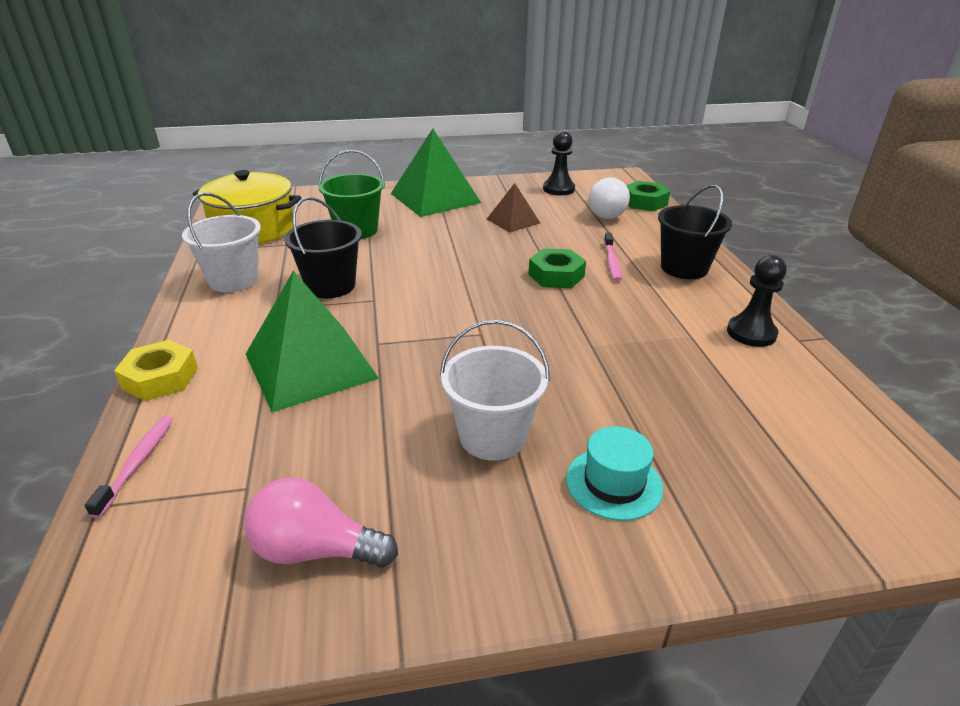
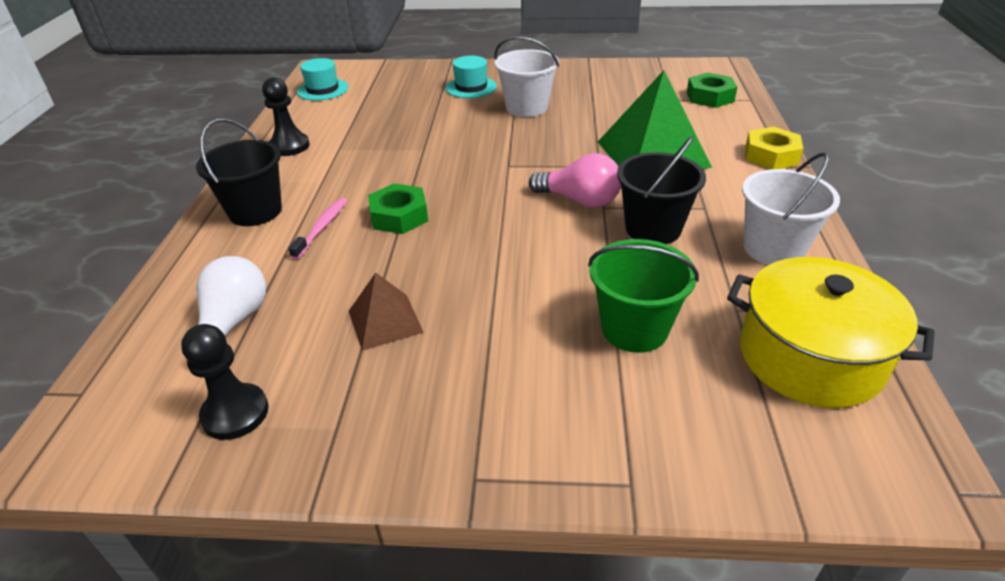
camera: 165 degrees left, 5 degrees up
(137, 464) = (744, 112): pink toothbrush -> none
(315, 550) = (627, 79): pink light bulb -> pink light bulb (580, 200)
(435, 198) = (487, 415): green pyramid -> none
(644, 202) = (138, 344): green nut -> green nut (710, 97)
(861, 445) = (322, 89): none -> turquoise hat

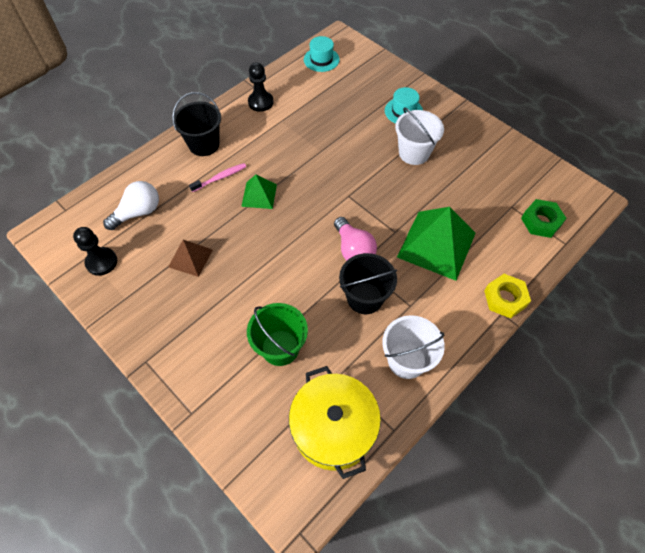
camera: 40 degrees right, 20 degrees up
(399, 216) = (259, 195): green nut -> green pyramid

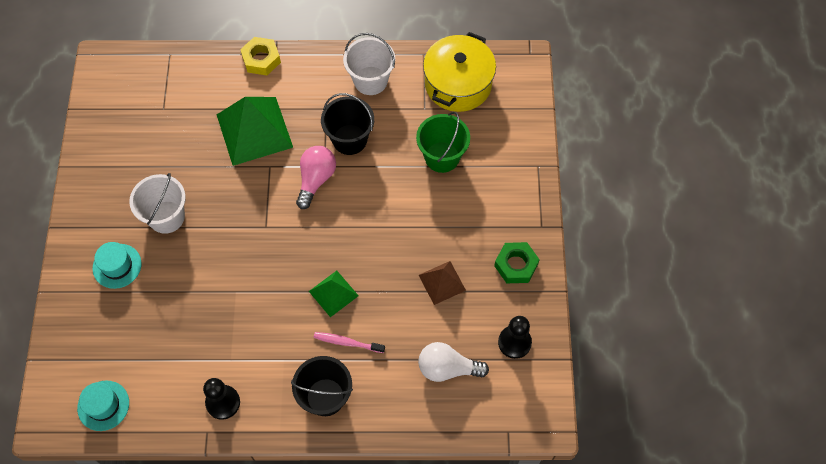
camera: 135 degrees left, 5 degrees up
(541, 222) = (161, 81): green nut -> green nut (516, 265)

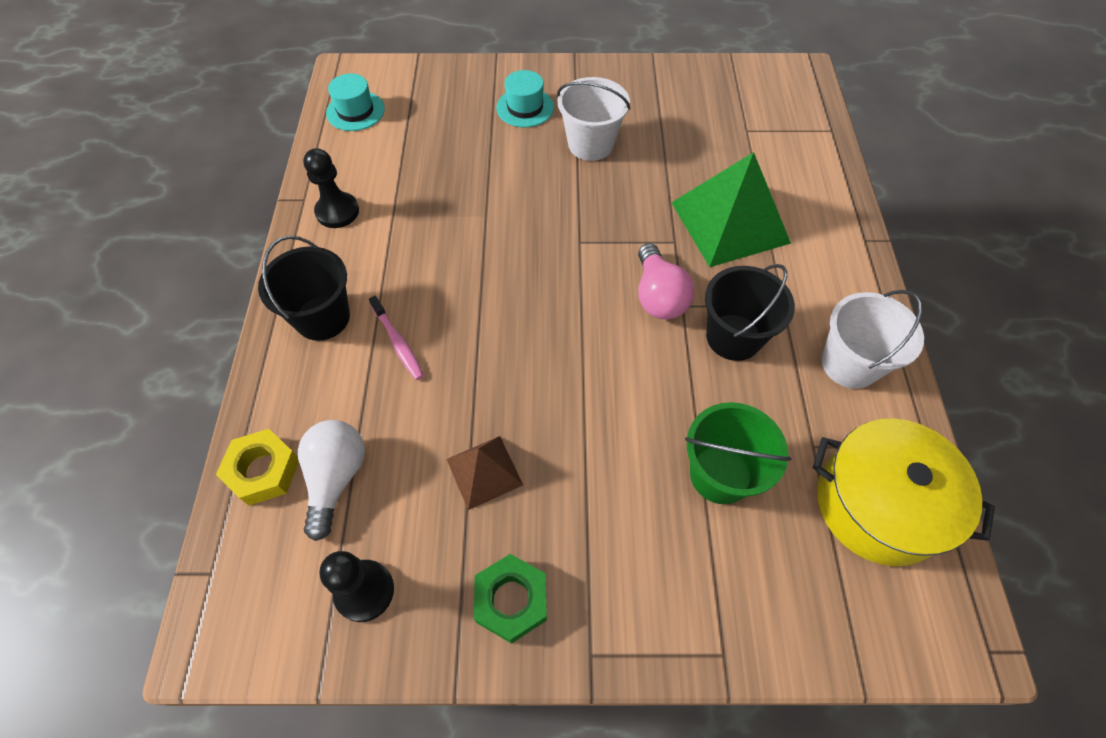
camera: 90 degrees right, 5 degrees down
(261, 59) = (850, 224): yellow nut -> yellow nut (263, 470)
(316, 179) = (658, 296): pink light bulb -> pink light bulb turned 60 degrees clockwise
(333, 293) = (475, 323): green pyramid -> none
(348, 342) = (398, 342): pink toothbrush -> pink toothbrush turned 135 degrees clockwise

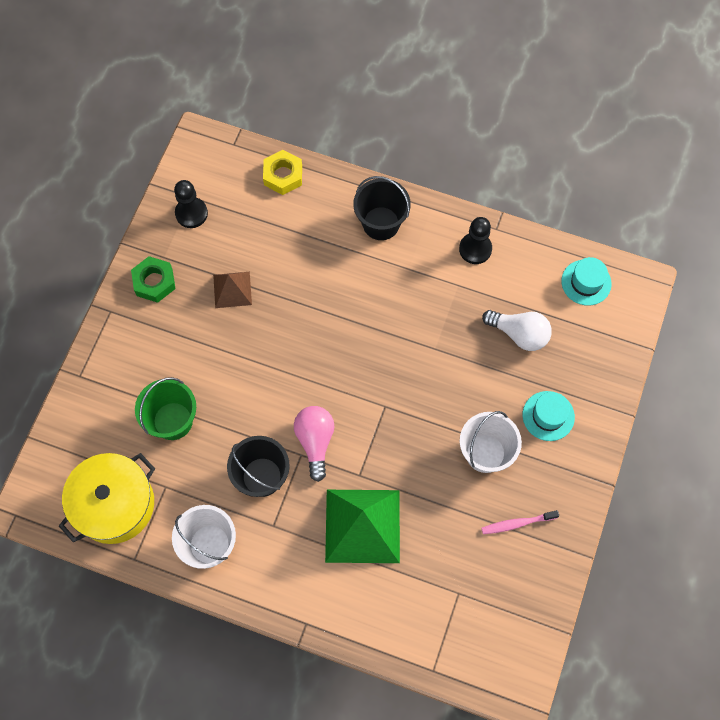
camera: 110 degrees right, 10 degrees up
(336, 478) = (262, 211): white light bulb -> white light bulb (519, 334)
(398, 342) = (343, 264): pink toothbrush -> pink toothbrush (517, 523)
(658, 296) = (315, 441): pink light bulb -> pink light bulb turned 75 degrees clockwise

